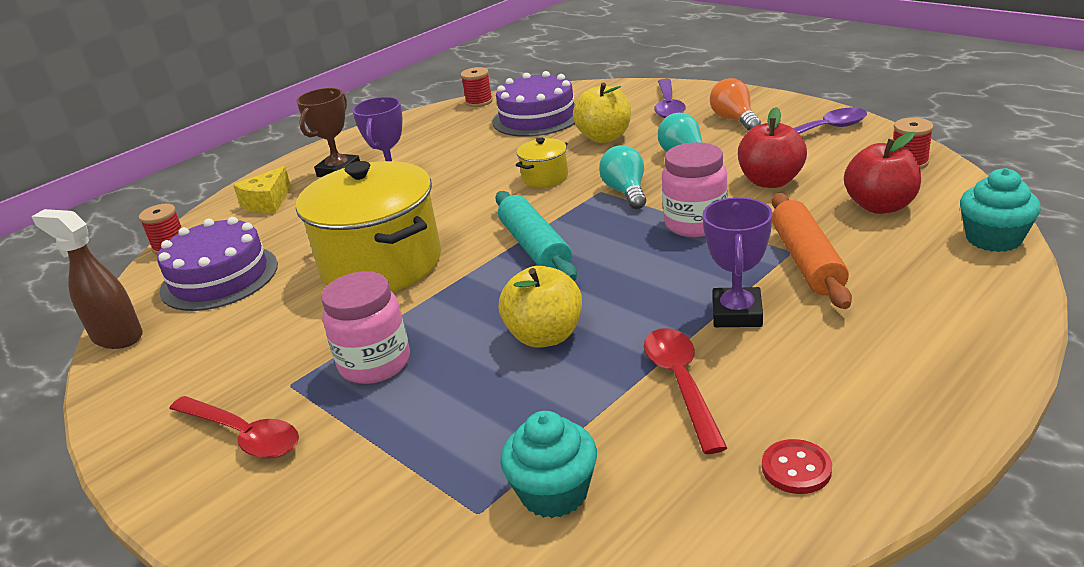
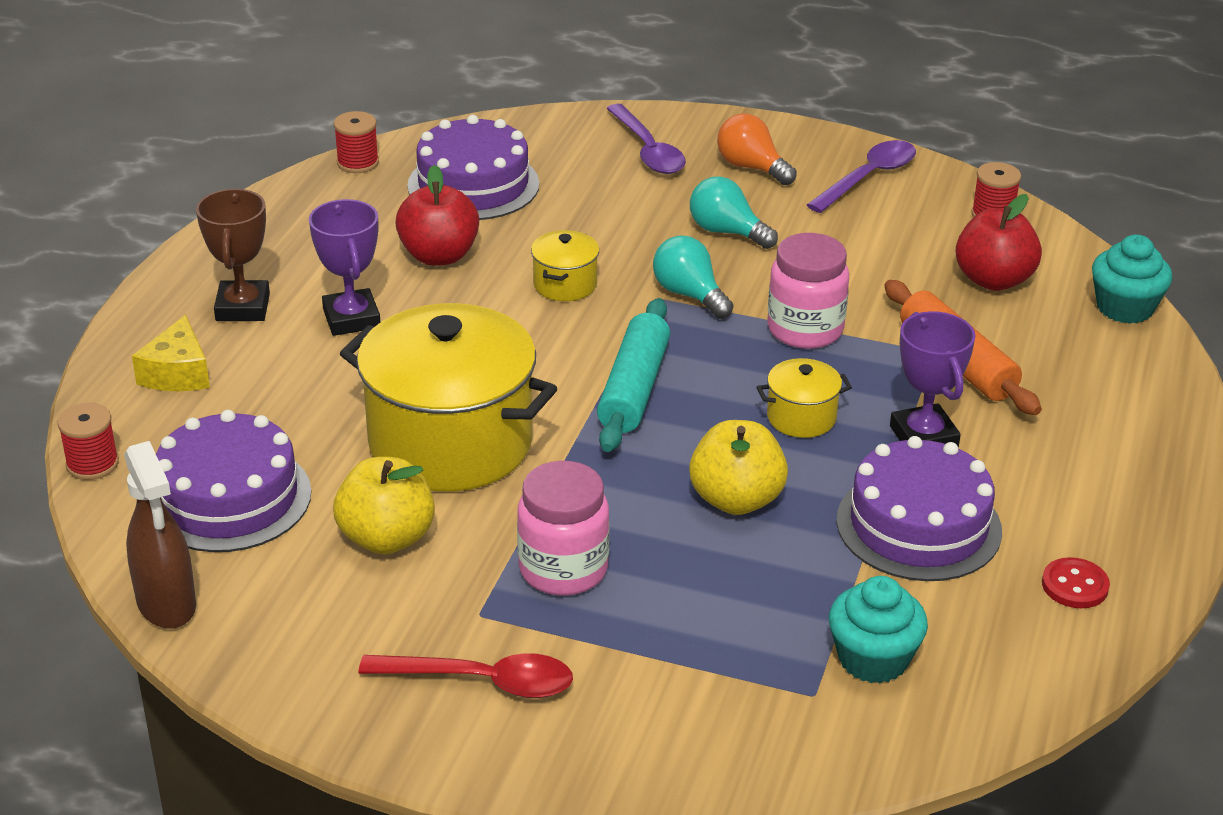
camera: 30 degrees left, 5 degrees up
(117, 337) = (166, 604): brown spray bottle -> brown spray bottle turned 120 degrees counterclockwise
(535, 247) = (634, 389): turquoise rolling pin -> turquoise rolling pin turned 60 degrees clockwise
(604, 137) = (598, 211): yellow apple -> yellow apple (387, 538)
(644, 284) = (801, 417): none -> yellow pot
(681, 384) = (918, 525): red spoon -> purple cake
(770, 181) = (854, 259): red apple -> red apple (439, 255)

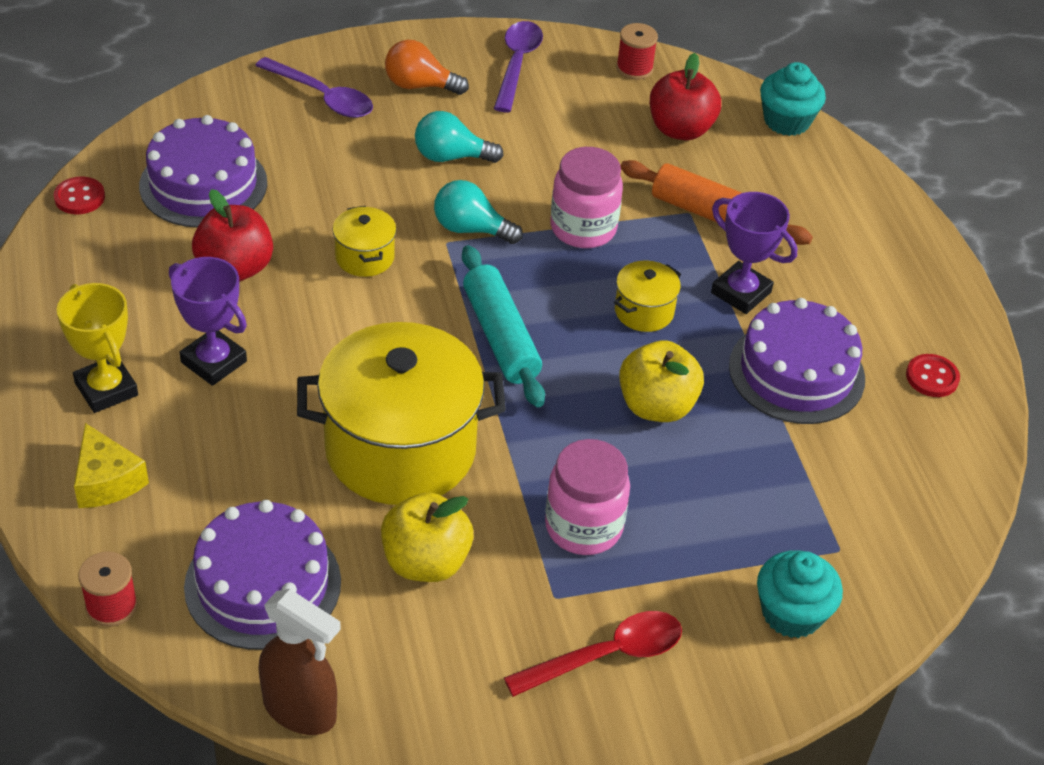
camera: 35 degrees left, 10 degrees up
(242, 307) = (106, 389): brown trophy -> yellow trophy
(358, 163) = (79, 197): red spool -> red button
(873, 659) = (854, 500): turquoise cupcake -> turquoise cupcake (791, 613)

